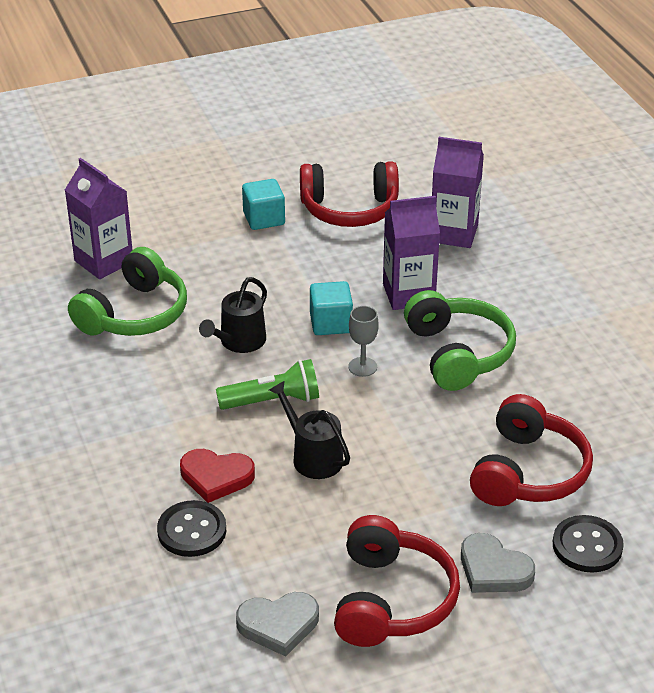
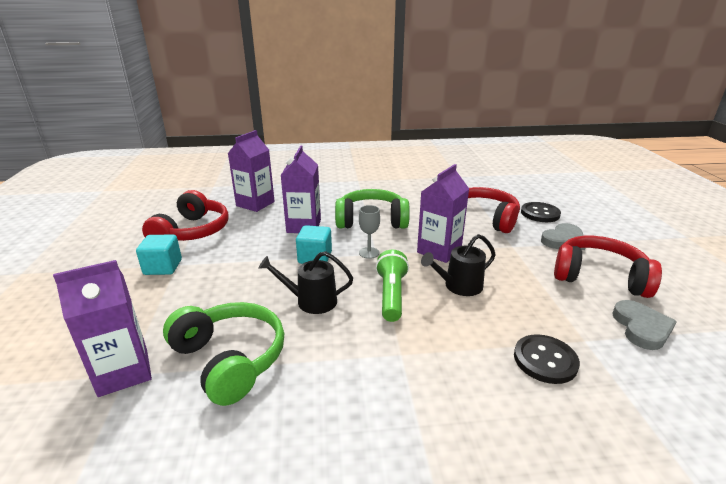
camera: 75 degrees left, 10 degrees down
(216, 477) = (477, 337): red heart -> none
(239, 342) = (311, 301): black watering can -> black watering can turned 135 degrees clockwise
(397, 432) = (439, 251): none -> purple carton

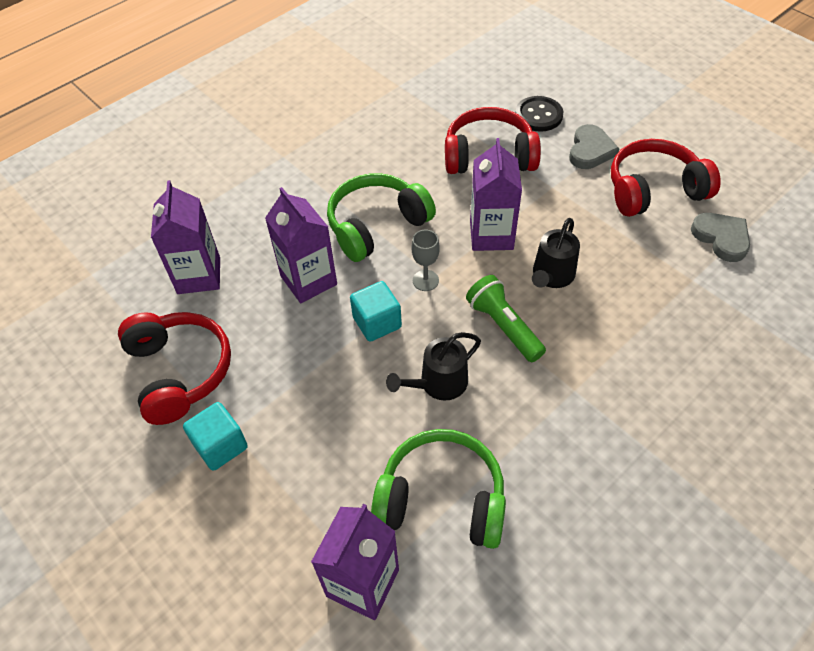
camera: 35 degrees left, 25 degrees up
(545, 360) = (681, 321): black button -> none

